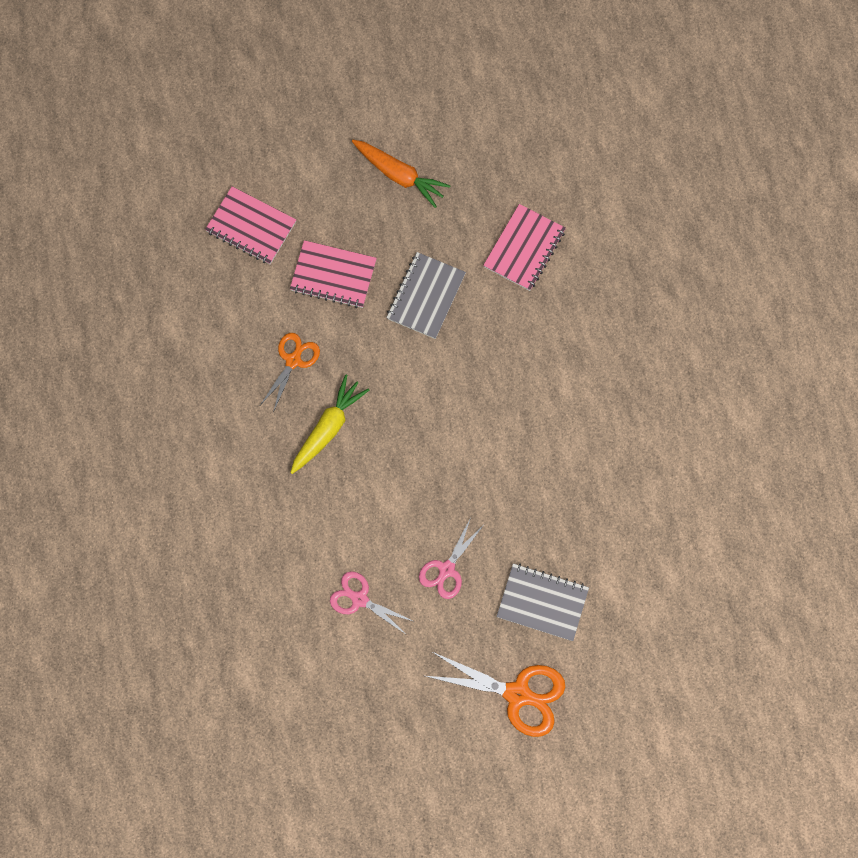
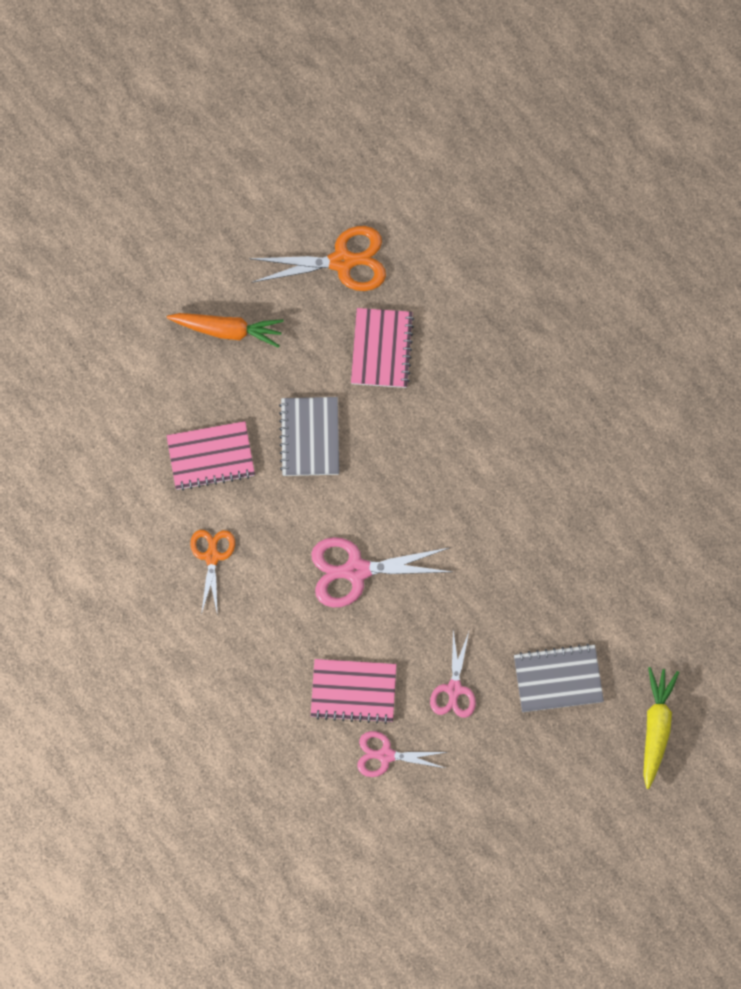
camera: 25 degrees left, 0 degrees up
(251, 227) = (107, 445): pink notebook -> pink notebook (353, 691)
(328, 428) = (277, 606): yellow carrot -> yellow carrot (656, 727)
(411, 428) = (356, 570): none -> pink scissors
(517, 694) = (575, 775): orange scissors -> orange scissors (342, 261)

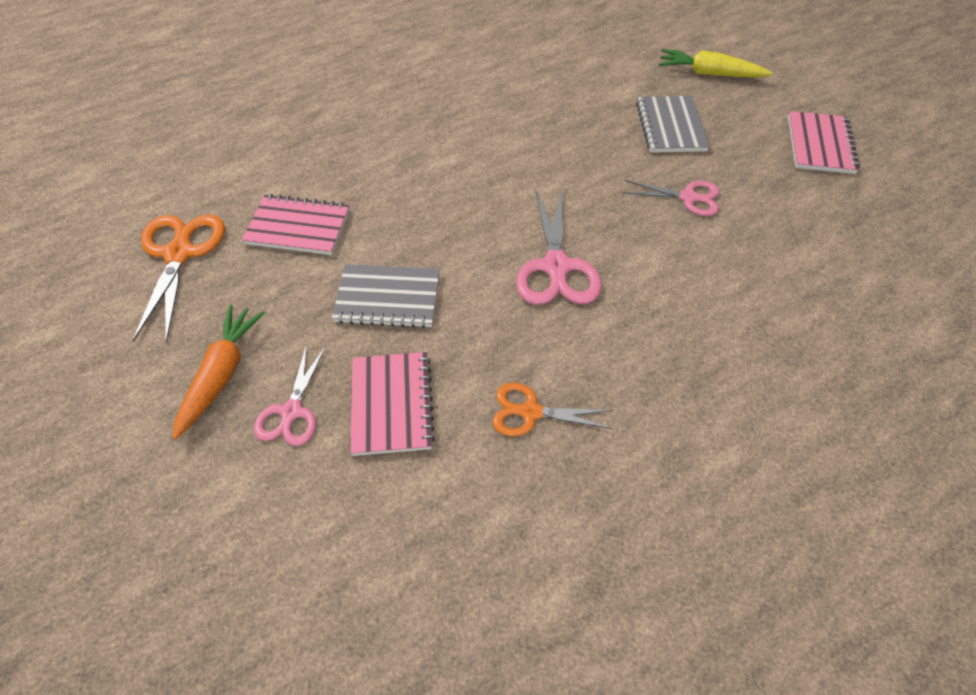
camera: 85 degrees left, 20 degrees down
(353, 691) = (700, 279): pink notebook -> pink notebook (820, 145)
(386, 755) = (770, 256): pink scissors -> pink scissors (291, 411)

